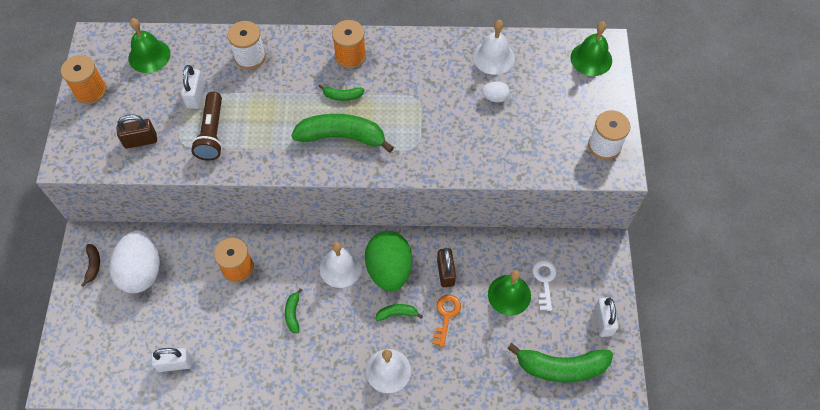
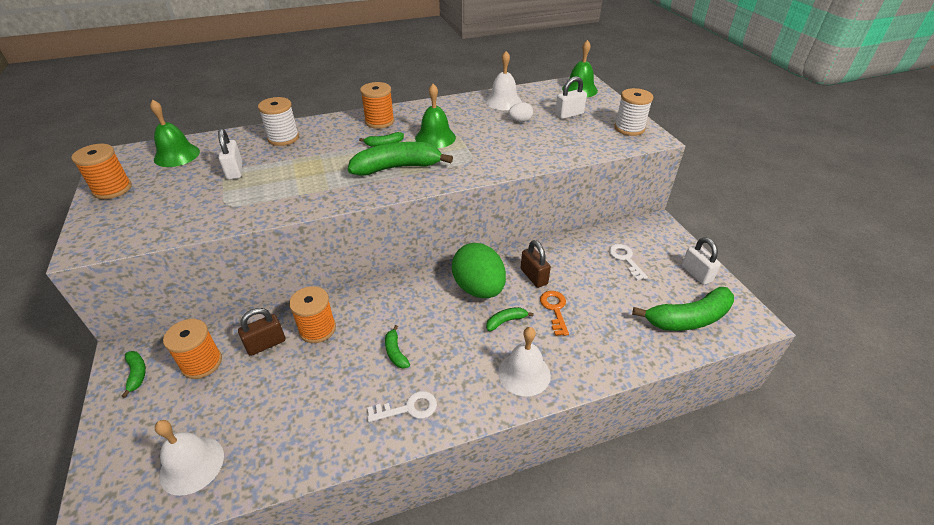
camera: 20 degrees left, 20 degrees down
(93, 265) = (137, 374): brown banana -> green banana
(140, 140) = (179, 212): brown padlock -> brown padlock (266, 344)
(142, 271) = (202, 363): white egg -> orange spool
(175, 363) = (267, 446): white padlock -> white padlock (569, 114)
(212, 133) = (260, 191): brown flashlight -> none
(285, 369) = (408, 408): none -> white key
(340, 268) = (429, 300): white bell -> white bell (192, 465)
(509, 295) = (602, 277): green bell -> green bell (435, 137)

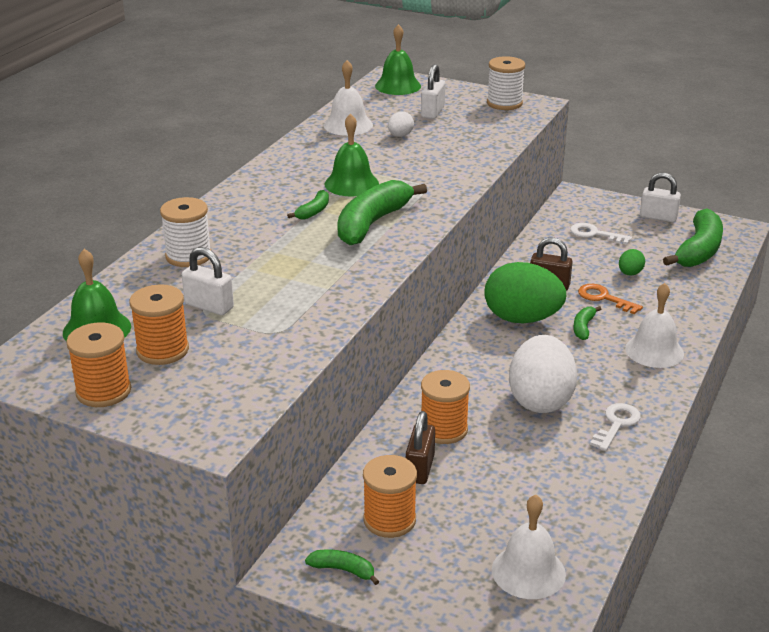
camera: 45 degrees left, 10 degrees down
(379, 121) = (261, 195): orange spool -> orange spool (162, 350)
(395, 352) = (540, 400): green banana -> white egg
(603, 303) = (630, 273): none -> green egg

